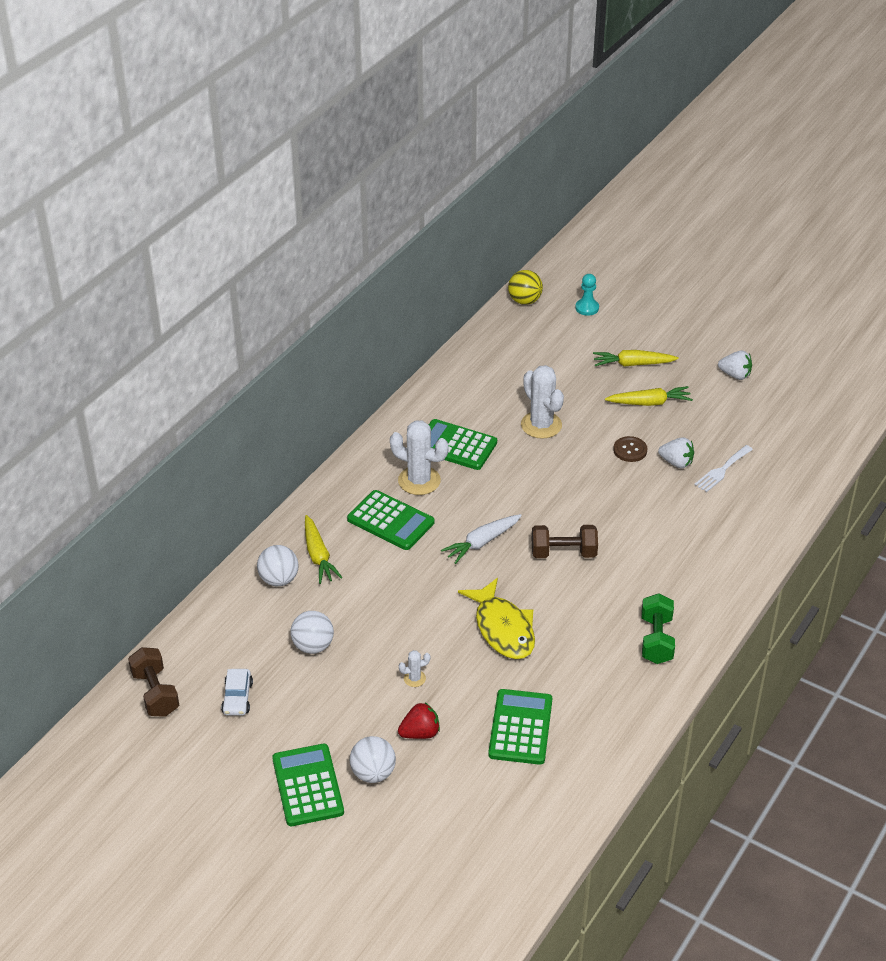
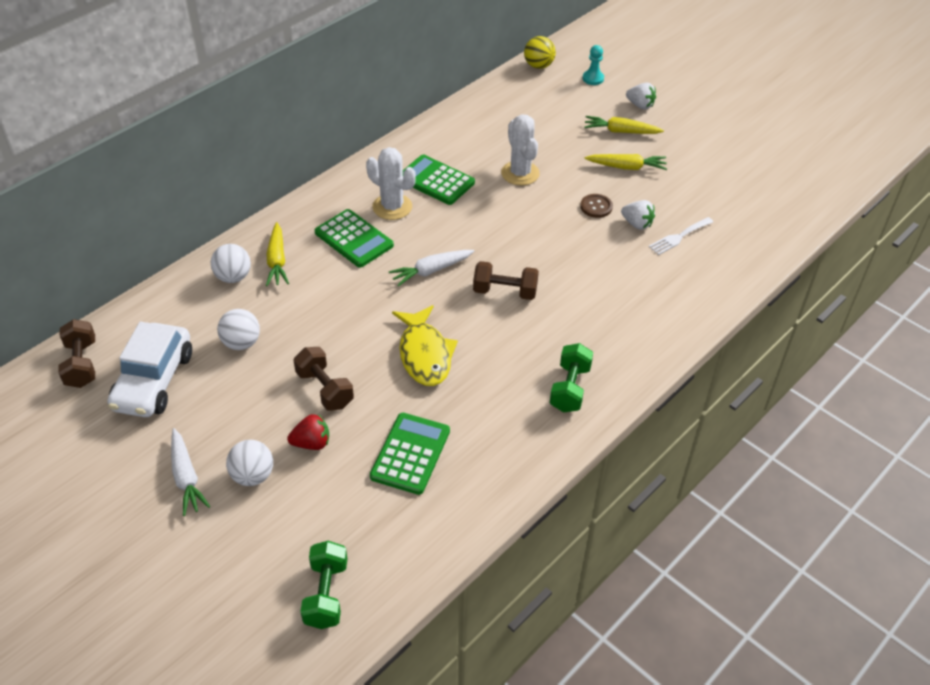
camera: 10 degrees right, 5 degrees up
(237, 698) = (154, 381): white car -> white car, size x2.05
(307, 785) = (186, 477): green calculator -> white carrot
(414, 678) = (325, 389): white cactus -> brown dumbbell
(483, 869) = (326, 594): none -> green dumbbell
(735, 375) = (714, 153): white strawberry -> white strawberry (640, 105)

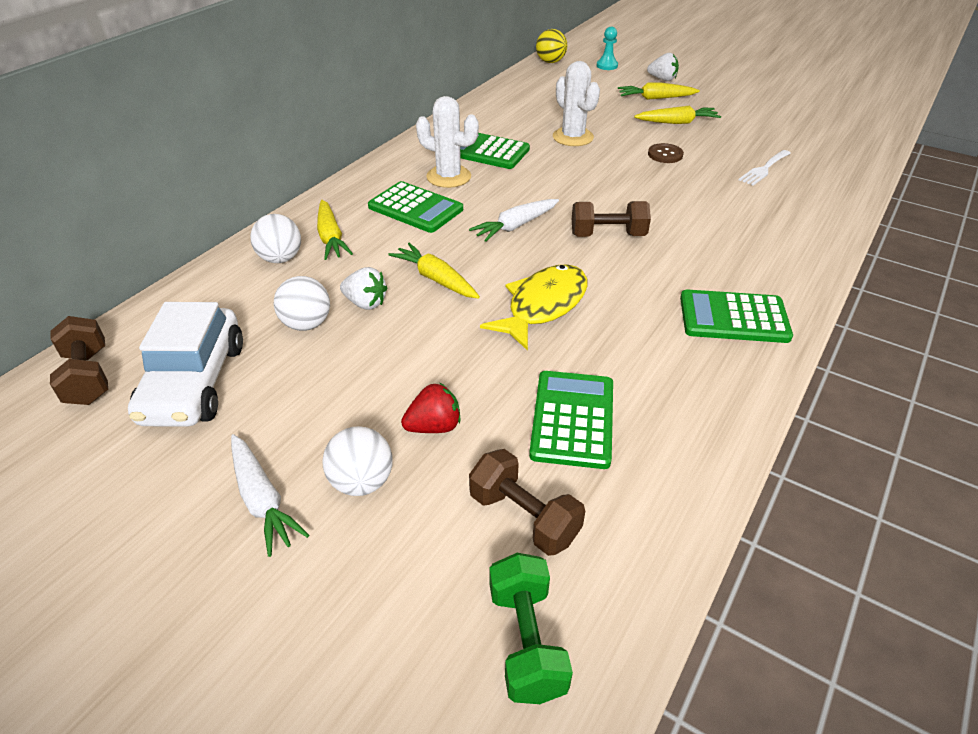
camera: 10 degrees left, 5 degrees down
(325, 389) = (431, 360): brown dumbbell -> brown dumbbell (524, 517)
(349, 315) = (436, 279): none -> yellow carrot
(425, 354) = (543, 306): yellow fish -> yellow fish turned 120 degrees counterclockwise
(570, 388) = (733, 318): green dumbbell -> green calculator
(637, 224) = (715, 163): white strawberry -> white strawberry (365, 303)

